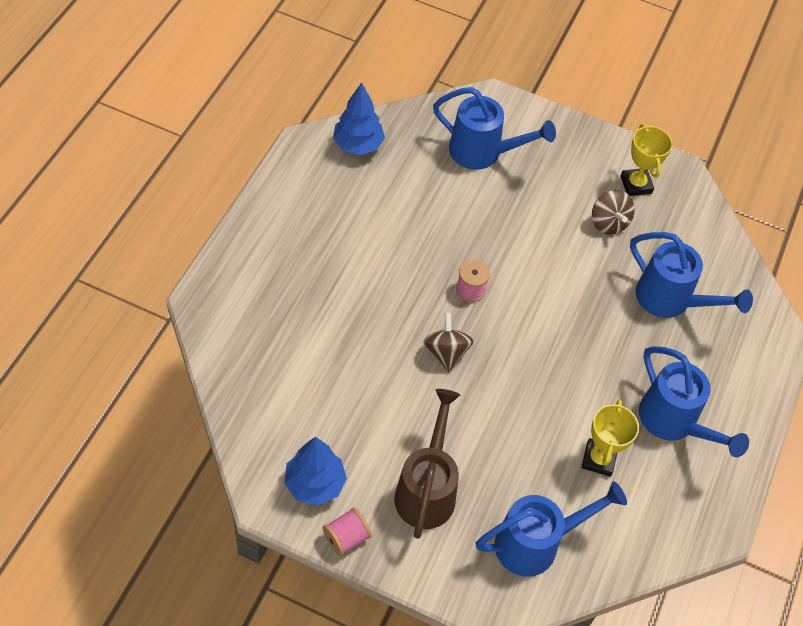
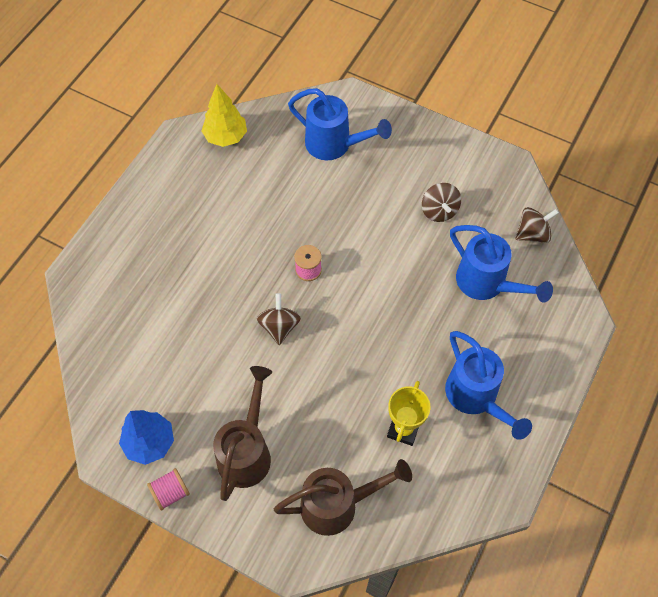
camera: 10 degrees right, 5 degrees up
(358, 145) = (226, 137): blue tree -> yellow tree
(535, 543) = (337, 505): blue watering can -> brown watering can
(636, 184) = (468, 176): yellow trophy -> none
(714, 246) = (532, 234): none -> brown spinning top

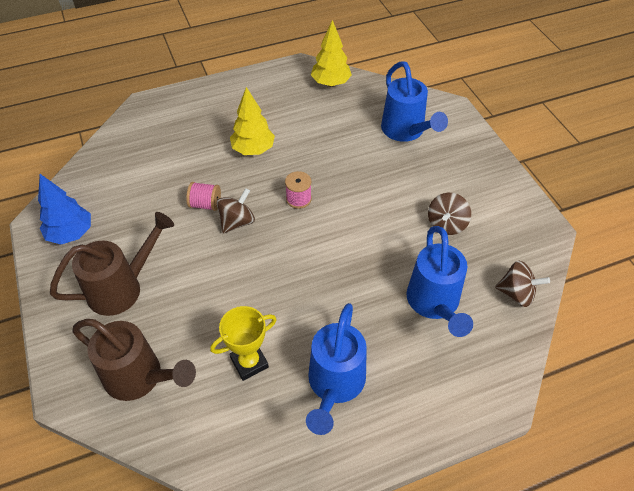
camera: 40 degrees right, 10 degrees down
(171, 492) = (46, 276): pink spool -> pink spool (205, 204)
(224, 251) = (253, 150): none -> yellow tree

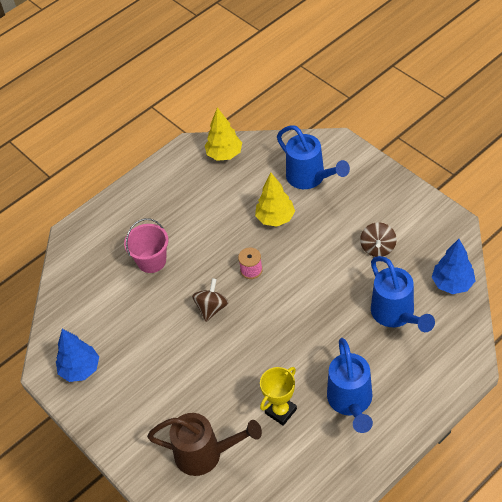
camera: 15 degrees left, 0 degrees up
(122, 288) = (150, 395): brown watering can -> none
(204, 155) = (151, 261): none -> pink bucket
(205, 204) = (177, 303): pink spool -> none
(253, 150) = (190, 241): yellow tree -> yellow tree (275, 218)
(516, 293) = (452, 284): brown spinning top -> blue tree

